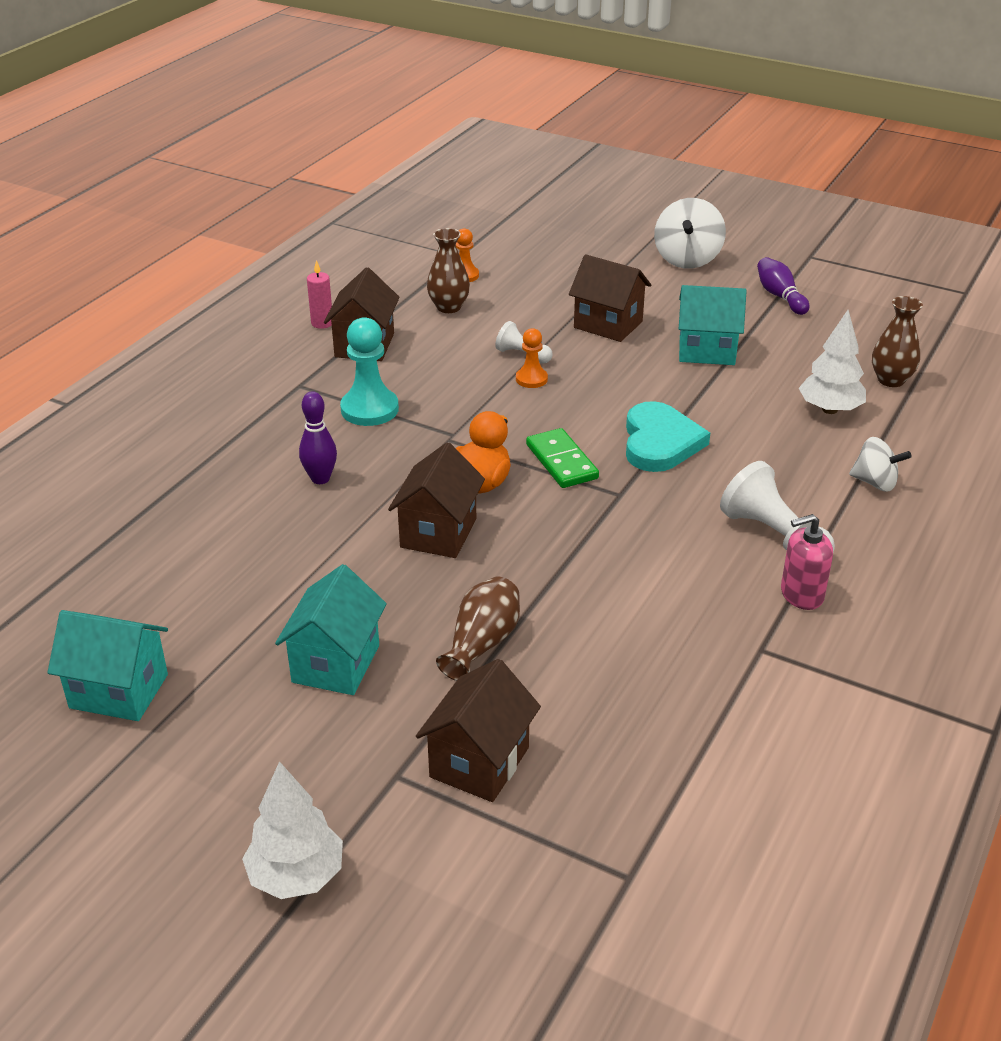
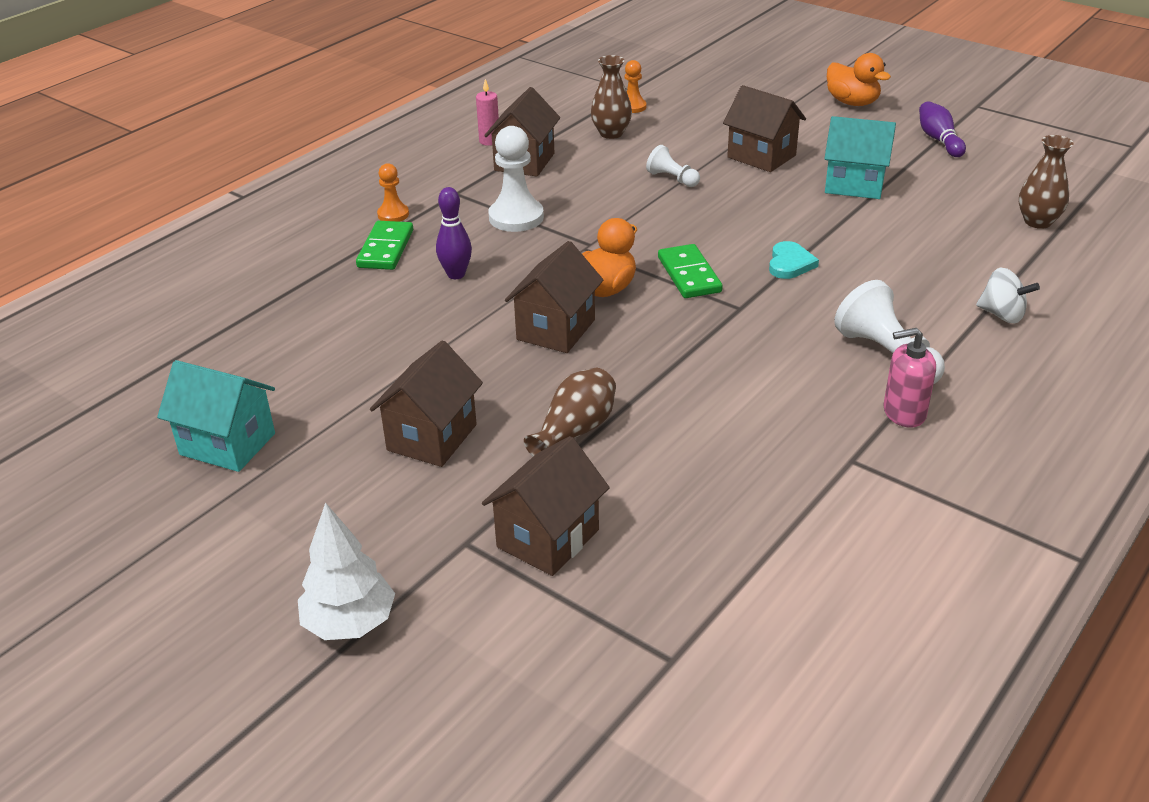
camera: 10 degrees right, 0 degrees up
(238, 454) = (386, 249): none -> green domino
(336, 664) = (432, 437): turquoise house -> brown house
(369, 409) = (516, 217): turquoise pawn -> white pawn
(531, 379) = (676, 200): orange pawn -> orange pawn (393, 214)
(660, 442) = (790, 263): turquoise heart -> turquoise heart, size x0.58
(687, 259) = (852, 102): white spinning top -> orange duck
(829, 409) = (968, 245): white tree -> none

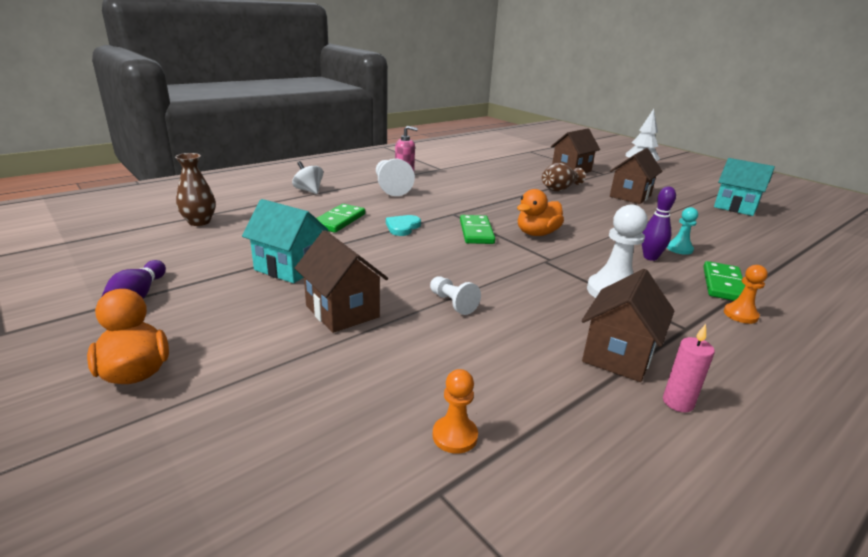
camera: 170 degrees left, 10 degrees down
(407, 299) = (679, 249): none -> turquoise pawn
(556, 329) = (571, 220): brown house -> none
(611, 133) = (502, 382): brown vase -> none
(881, 258) = (339, 220): none -> green domino

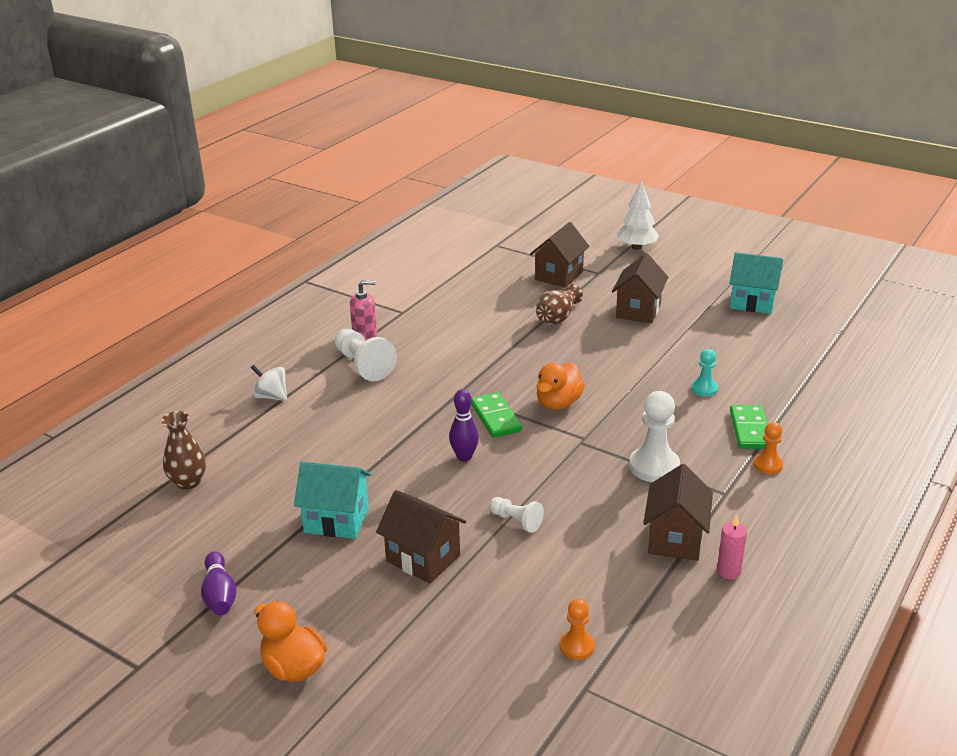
camera: 15 degrees left, 5 degrees up
(339, 220) = (340, 438): green domino -> none
(402, 227) = (415, 431): turquoise heart -> none
(650, 257) = (678, 410): purple bowling pin -> purple bowling pin (464, 457)

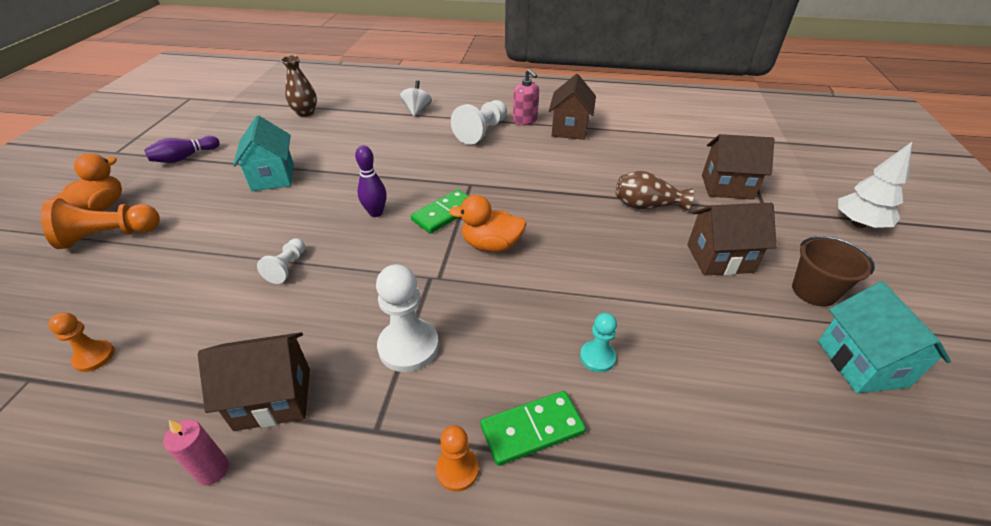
camera: 65 degrees right, 10 degrees up
(370, 654) = (109, 236): none -> orange pawn
(423, 558) = (228, 229): brown house -> brown house (569, 129)
(689, 291) = (814, 291): none -> brown bucket

